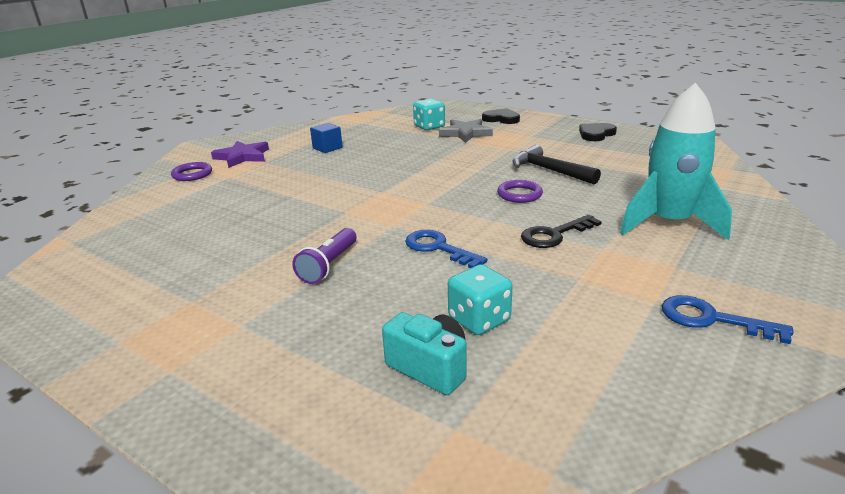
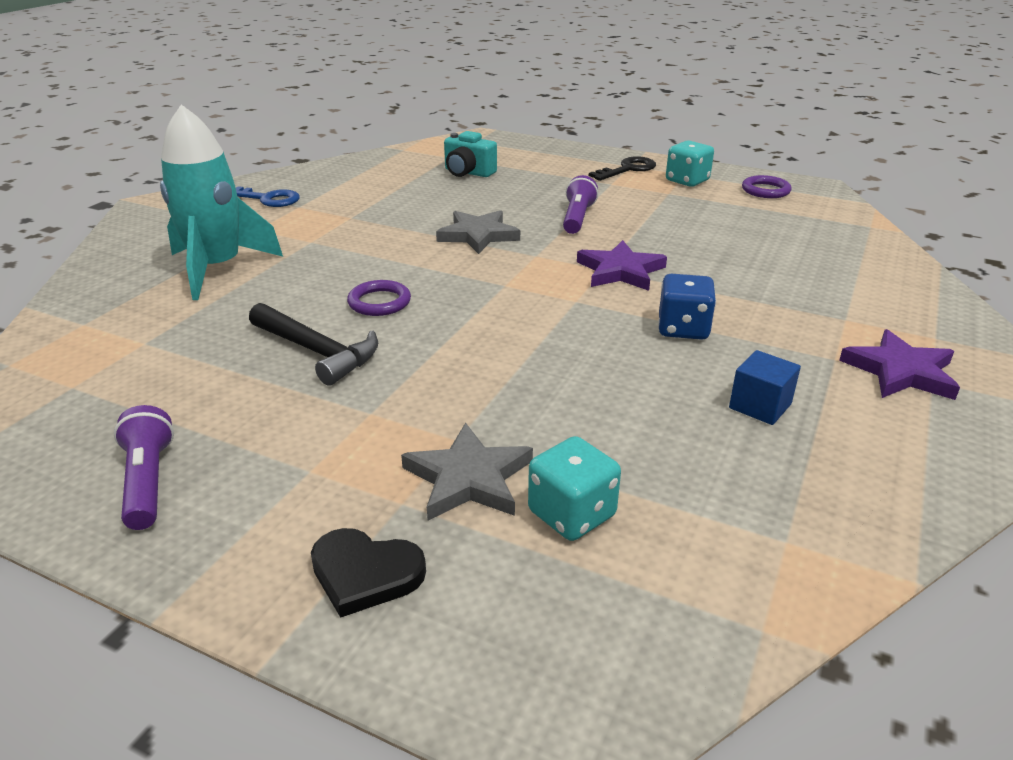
camera: 170 degrees right, 5 degrees up
(192, 174) = (916, 324): purple ring -> purple ring (765, 190)
(329, 175) = (683, 329): none -> blue dice
(334, 210) = (620, 271): none -> purple star
(438, 248) = (478, 235): blue key -> grey star
(479, 319) = (437, 192): turquoise dice -> turquoise dice (687, 181)
(554, 235) = (355, 252): black key -> black key (628, 169)
(596, 134) = (148, 482): black heart -> purple flashlight

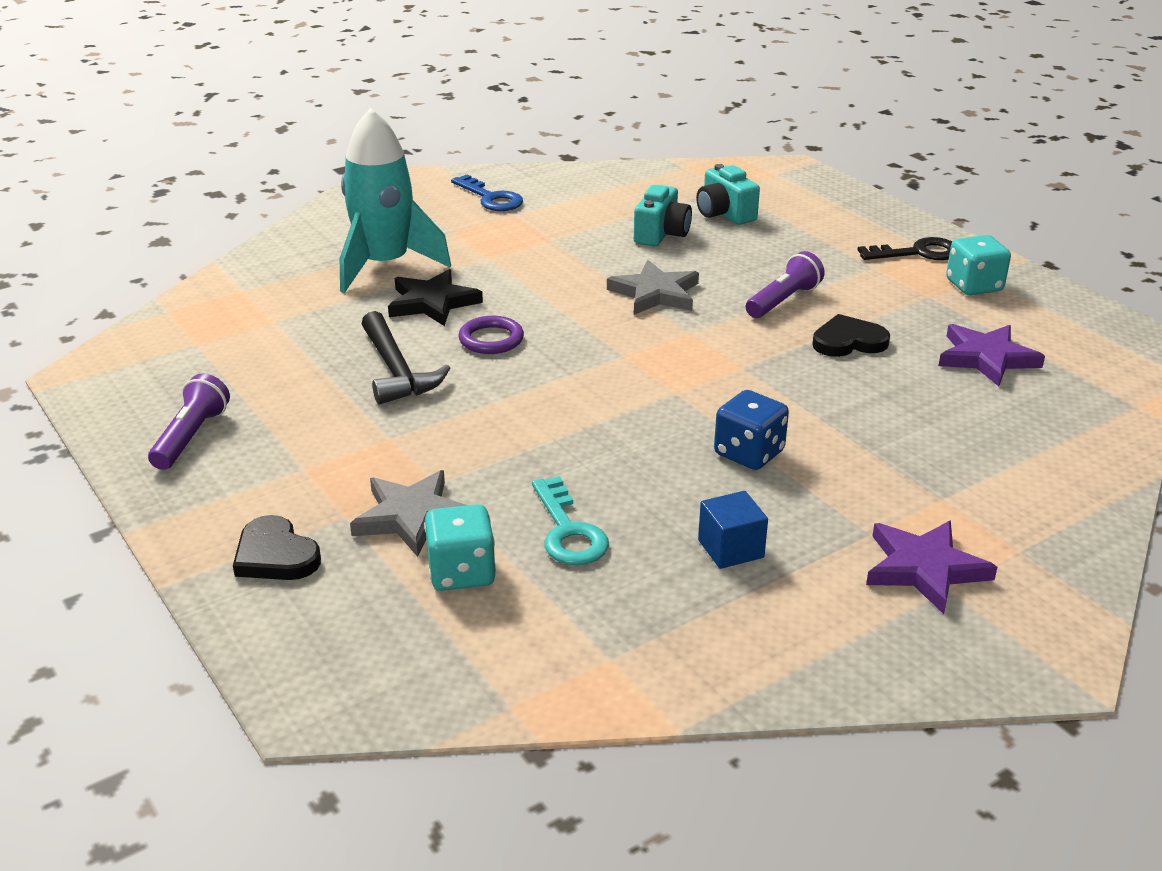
camera: 30 degrees right, 0 degrees up
(294, 287) = (432, 303): none -> black star
(436, 195) = (661, 234): none -> turquoise camera
(620, 271) = (758, 374): purple star -> purple star (986, 358)
(621, 439) = (568, 531): none -> turquoise key
(653, 233) = (848, 341): none -> black heart
(765, 190) = (1060, 323): purple ring -> none

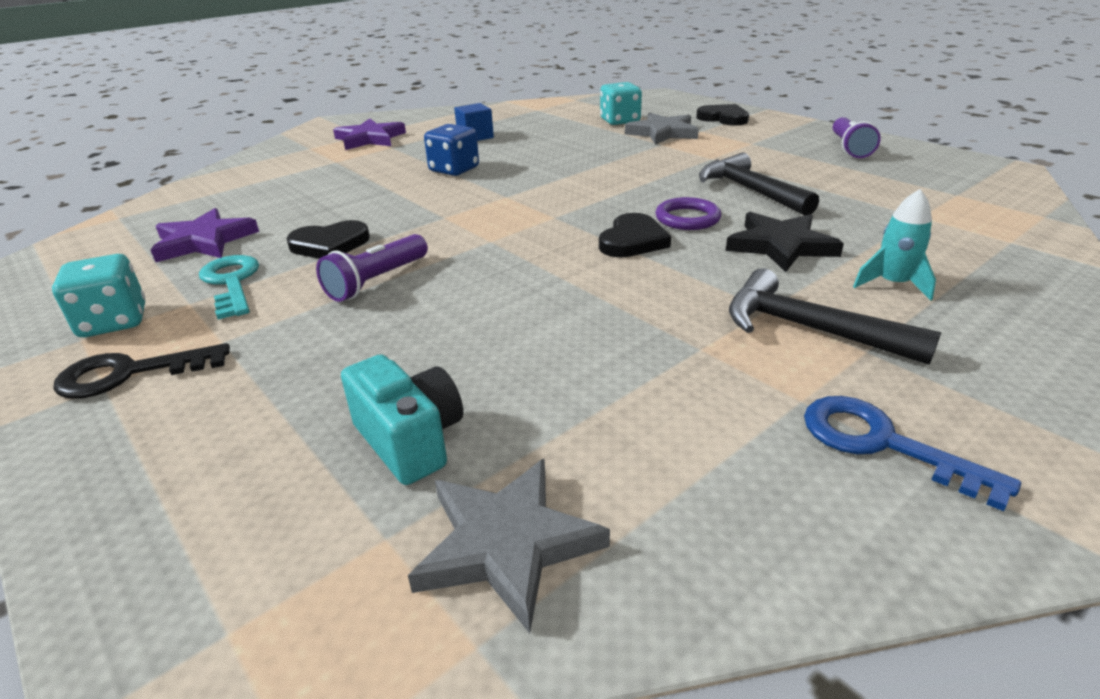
camera: 175 degrees right, 0 degrees up
(385, 265) = (892, 284): turquoise rocket -> turquoise rocket, size x0.46
(475, 244) = (808, 328): none -> black hammer
(557, 319) = (633, 241): none -> black heart
(568, 531) = (568, 135): turquoise key -> turquoise key (231, 283)
(655, 293) = (529, 277): grey star -> grey star (506, 543)
(661, 234) = (528, 375): turquoise camera -> none

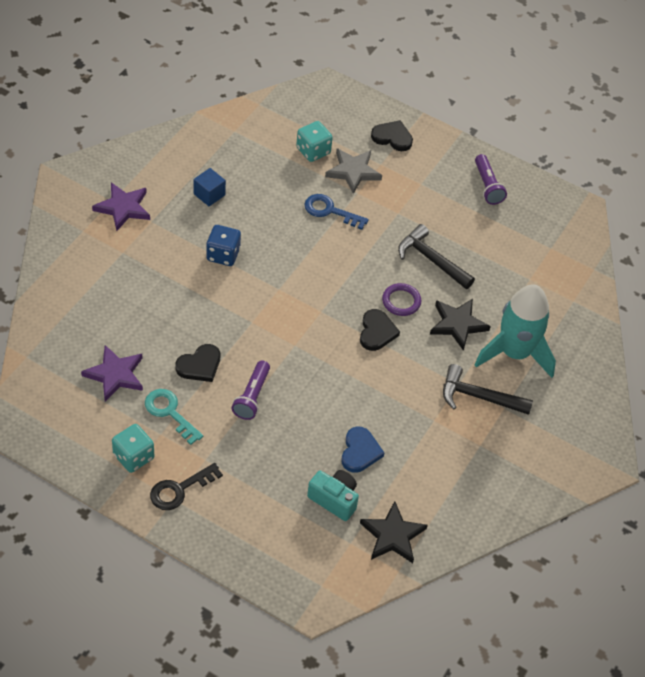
camera: 25 degrees left, 20 degrees up
(506, 543) = (392, 535): grey star -> black star
(519, 372) = (360, 451): none -> blue heart
(882, 444) = (511, 463): blue key -> blue key (330, 211)
(892, 284) = (514, 353): turquoise rocket -> turquoise rocket, size x2.19

